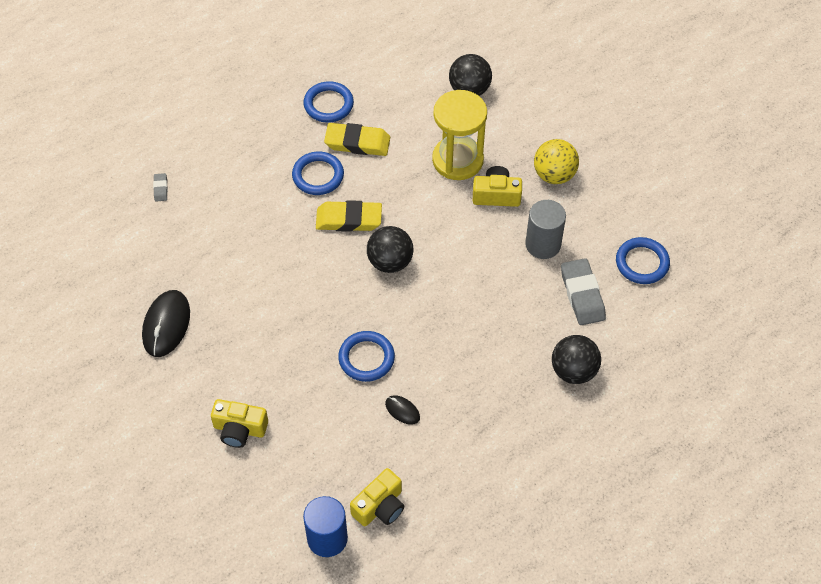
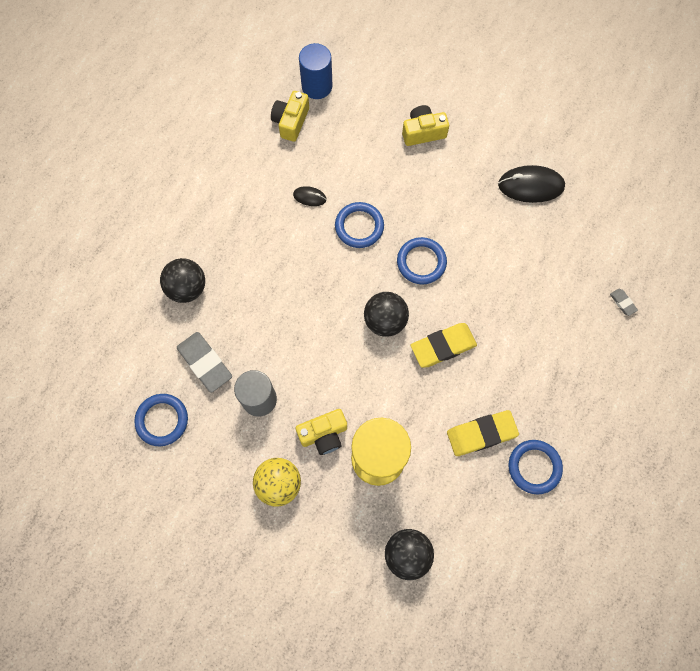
camera: 155 degrees right, 15 degrees up
(166, 325) = (531, 186): black mouse -> black mouse turned 75 degrees counterclockwise
(318, 175) = (496, 380): blue ring -> blue ring (421, 262)

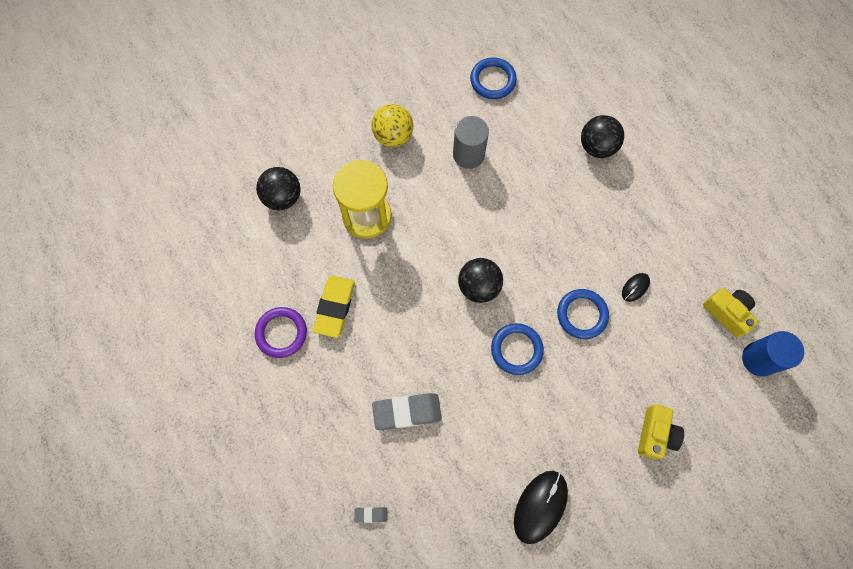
camera: 120 degrees right, 0 degrees up
(205, 363) = (522, 130): grey eraser -> grey eraser (407, 412)
(323, 434) = (411, 187): yellow camera -> none
(443, 346) = (427, 321): yellow eraser -> none
(534, 467) = (281, 333): blue ring -> purple ring

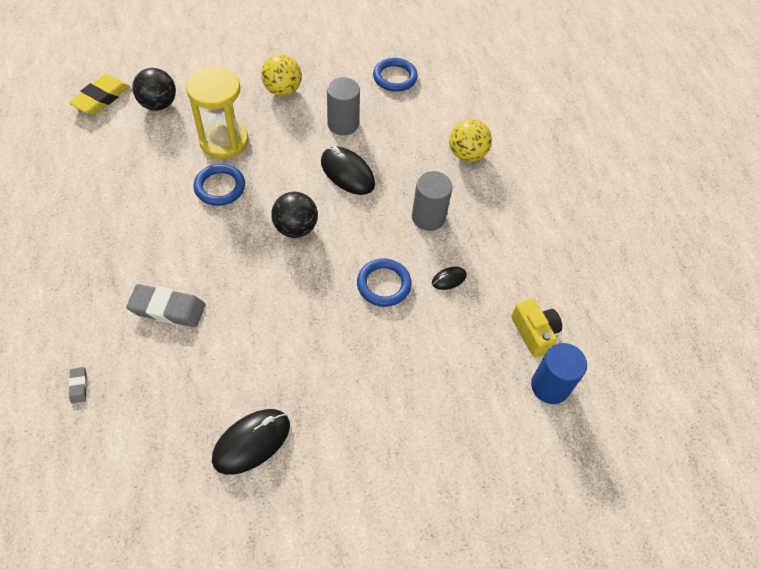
camera: 15 degrees right, 15 degrees down
(281, 333) = (92, 205): purple ring -> none
(335, 307) = (152, 201): yellow eraser -> yellow eraser (101, 98)
(371, 514) = (78, 386): grey eraser -> grey eraser turned 60 degrees clockwise
(498, 209) = (347, 173): none -> black mouse
(516, 349) = (303, 292): blue ring -> blue ring (220, 187)
(591, 229) = (428, 217): none -> grey cylinder
(597, 146) = (467, 154): black ball -> yellow ball
(655, 434) = (407, 417): yellow camera -> none

